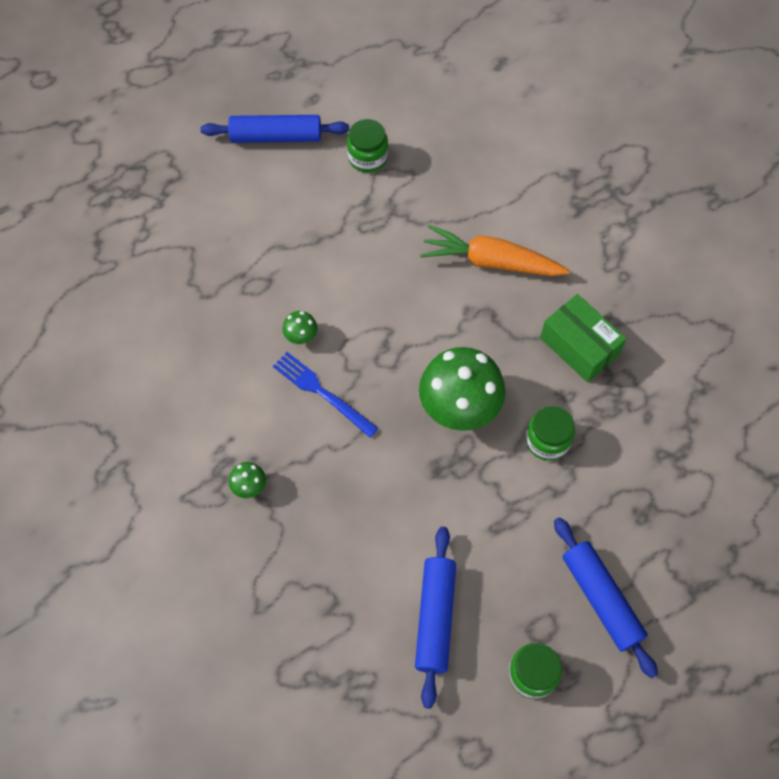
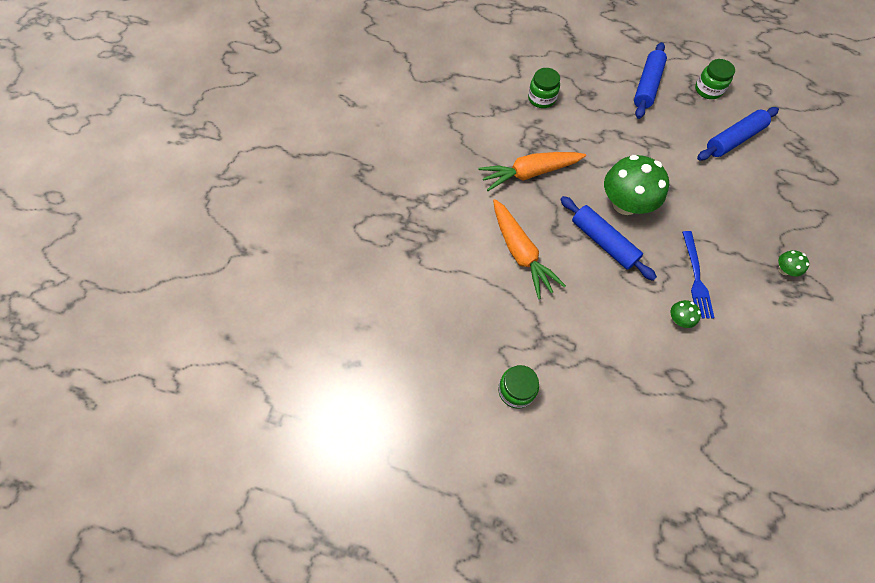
camera: 130 degrees left, 0 degrees up
(276, 136) = (561, 476): blue rolling pin -> blue rolling pin (603, 242)
(547, 440) = (598, 153): green jar -> green jar (541, 98)
(579, 346) = (529, 173): green box -> orange carrot

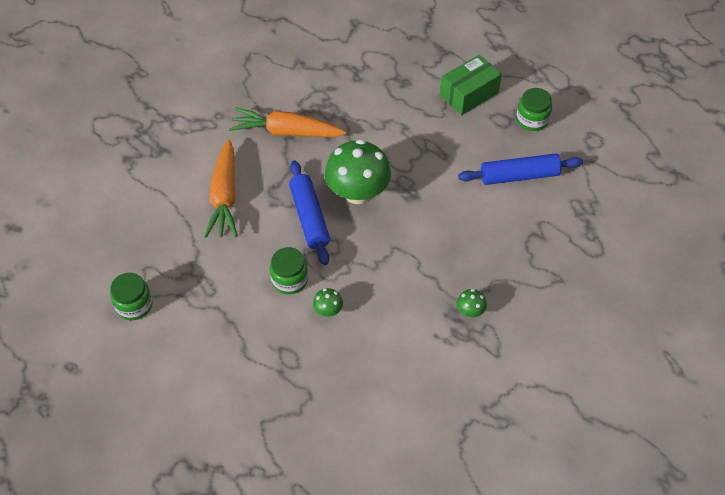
camera: 25 degrees right, 10 degrees down
(541, 98) = (351, 69): green jar -> green jar (289, 280)
(647, 86) = (469, 94): blue rolling pin -> green box
(696, 277) = (374, 282): blue fork -> none

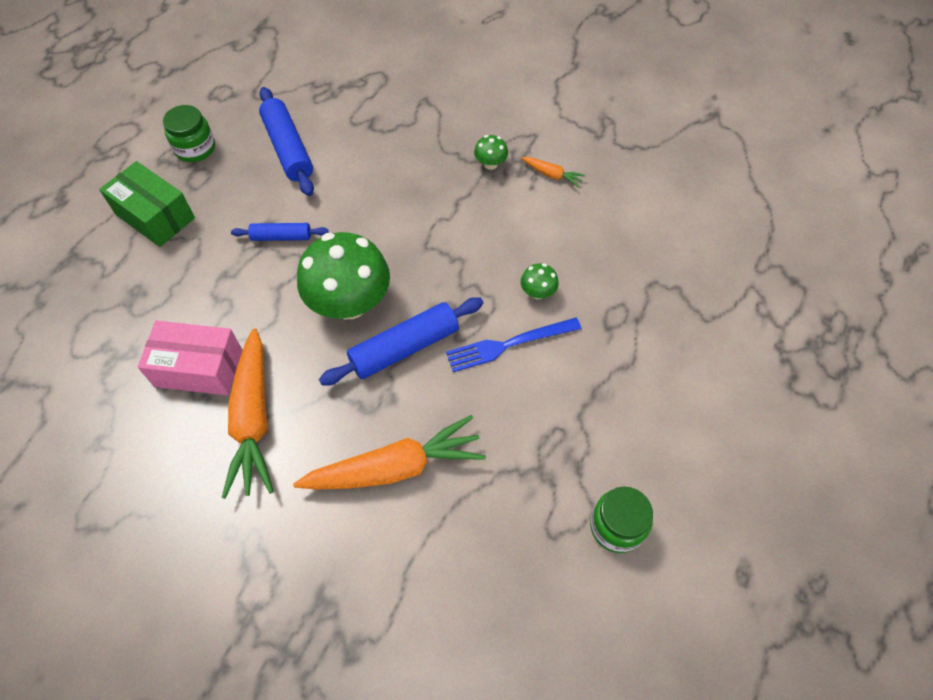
camera: 105 degrees left, 5 degrees up
(289, 280) = (509, 344): green jar -> blue fork
(333, 109) = (199, 368): none -> pink box
(429, 162) = (281, 237): none -> blue rolling pin
(445, 355) = (552, 175): none -> orange carrot

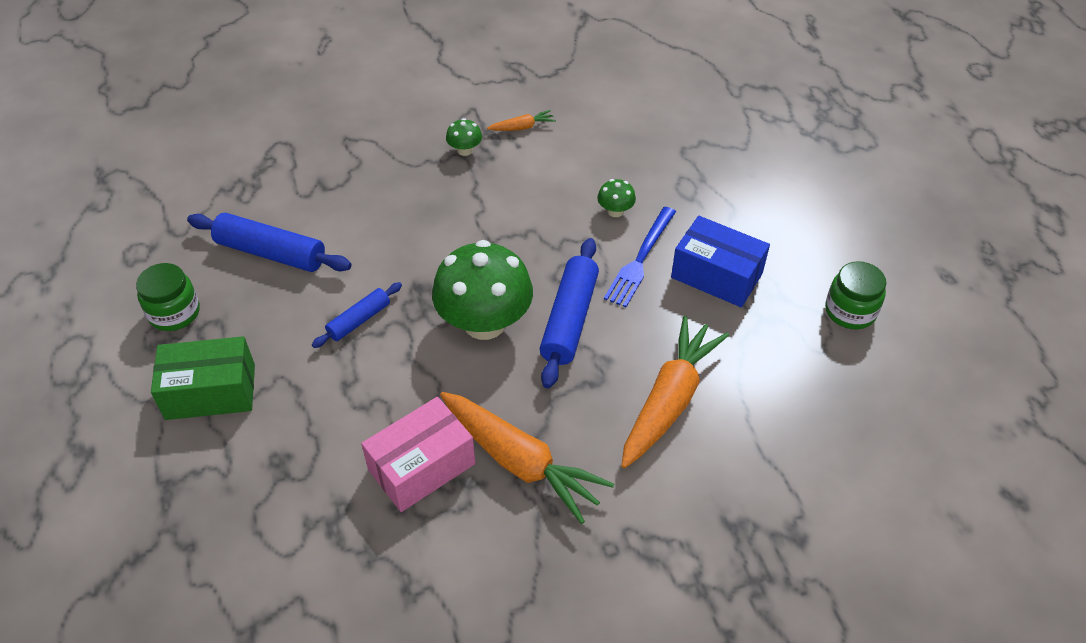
camera: 45 degrees left, 10 degrees down
(548, 405) = (716, 275): none -> blue box

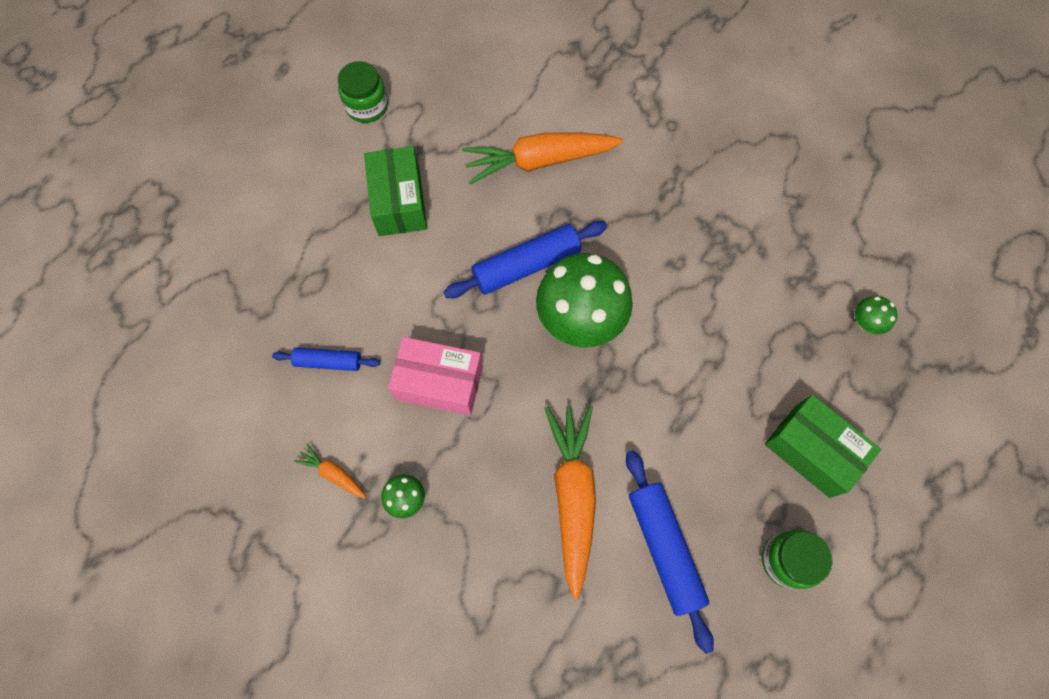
camera: 130 degrees left, 20 degrees up
(359, 320) = (659, 408): blue rolling pin -> blue rolling pin (328, 362)
(422, 466) = (723, 261): pink box -> pink box (439, 382)
(520, 462) = (665, 209): orange carrot -> orange carrot (572, 495)
(615, 211) = (385, 315): green mushroom -> green mushroom (866, 322)
(640, 259) = (425, 261): blue fork -> none
(716, 275) = (399, 202): blue box -> green box

